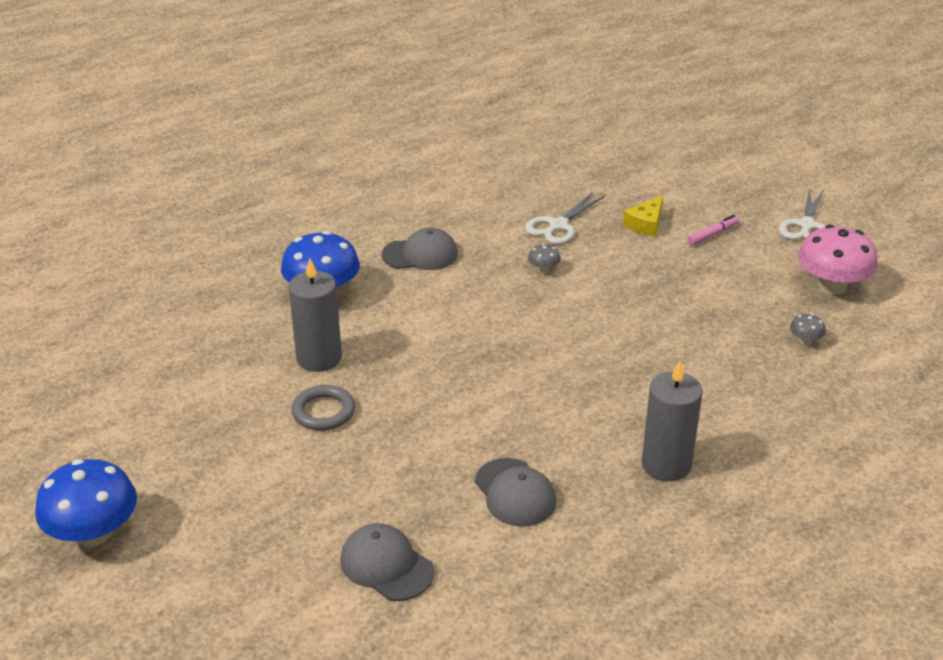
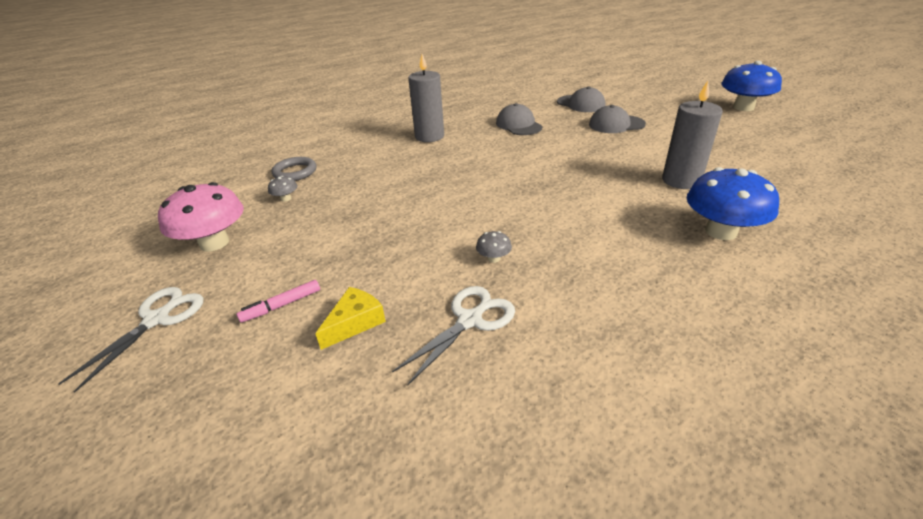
camera: 175 degrees left, 0 degrees up
(323, 411) = (653, 152): grey ring -> grey ring (295, 172)
(420, 254) = (638, 276): grey cap -> grey cap (616, 124)

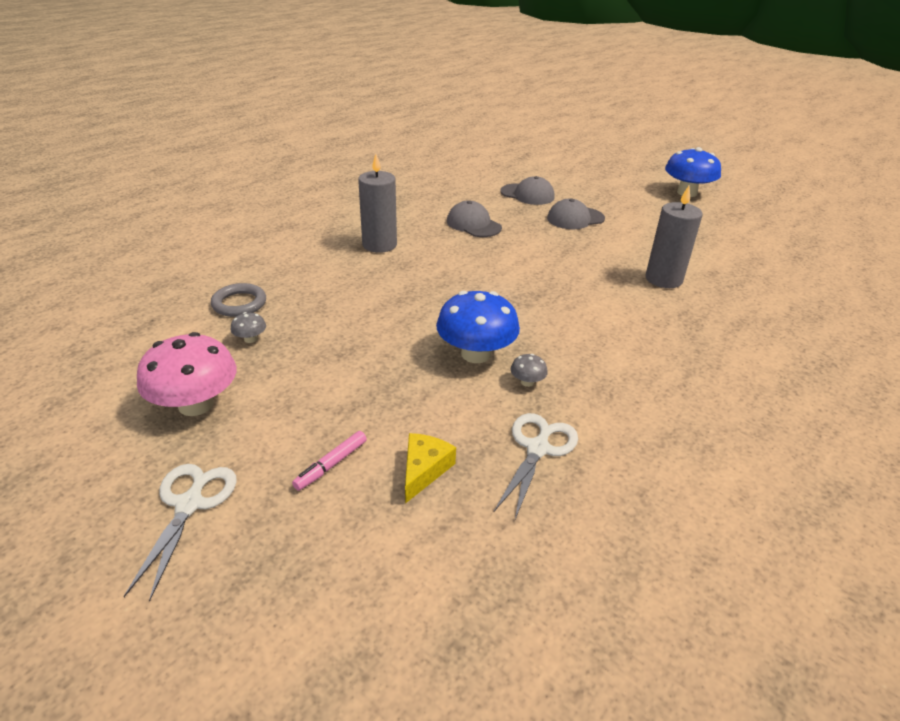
camera: 20 degrees left, 0 degrees up
(721, 231) = (718, 329): blue mushroom -> blue mushroom (476, 354)

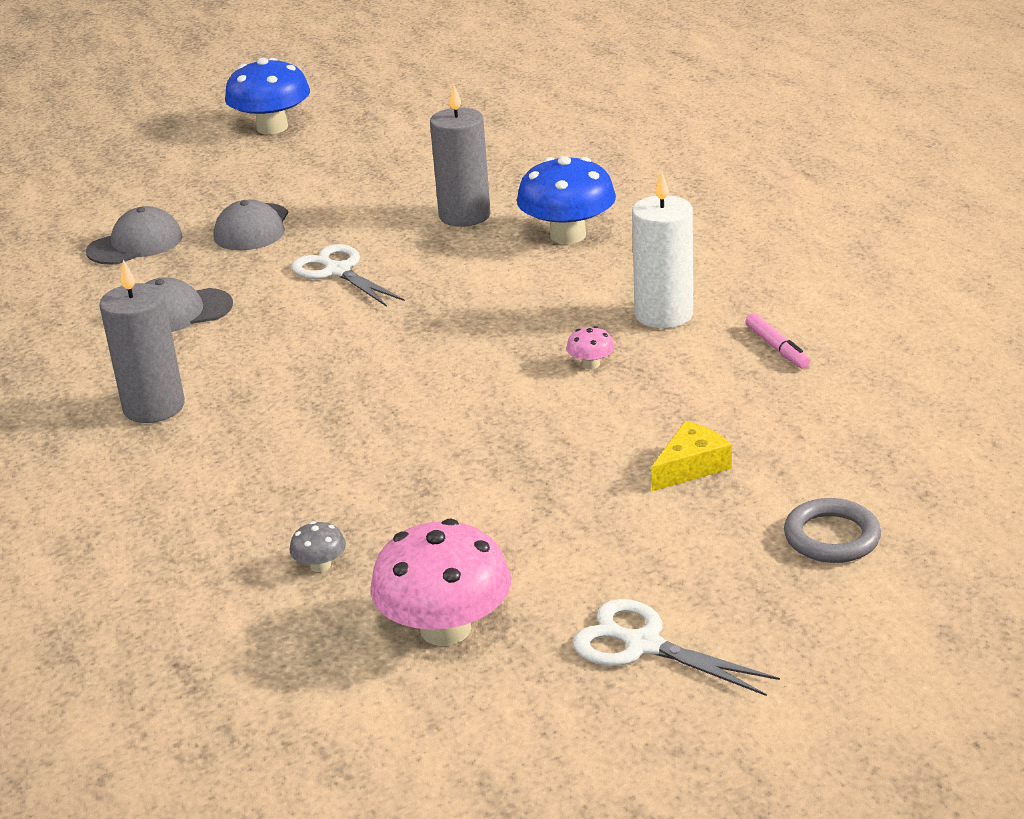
camera: 60 degrees left, 5 degrees down
(239, 303) = (208, 567): grey ring -> grey ring (831, 537)
(331, 465) = (641, 529): pink marker -> pink marker (777, 348)
(424, 470) = (691, 467): yellow cheese -> yellow cheese turned 90 degrees clockwise
(476, 354) = (509, 386): blue mushroom -> blue mushroom (568, 235)
(527, 382) = (591, 364): grey mushroom -> pink mushroom
(538, 448) = (705, 387): white scissors -> white scissors (337, 271)
(621, 399) = (664, 315): none -> white candle

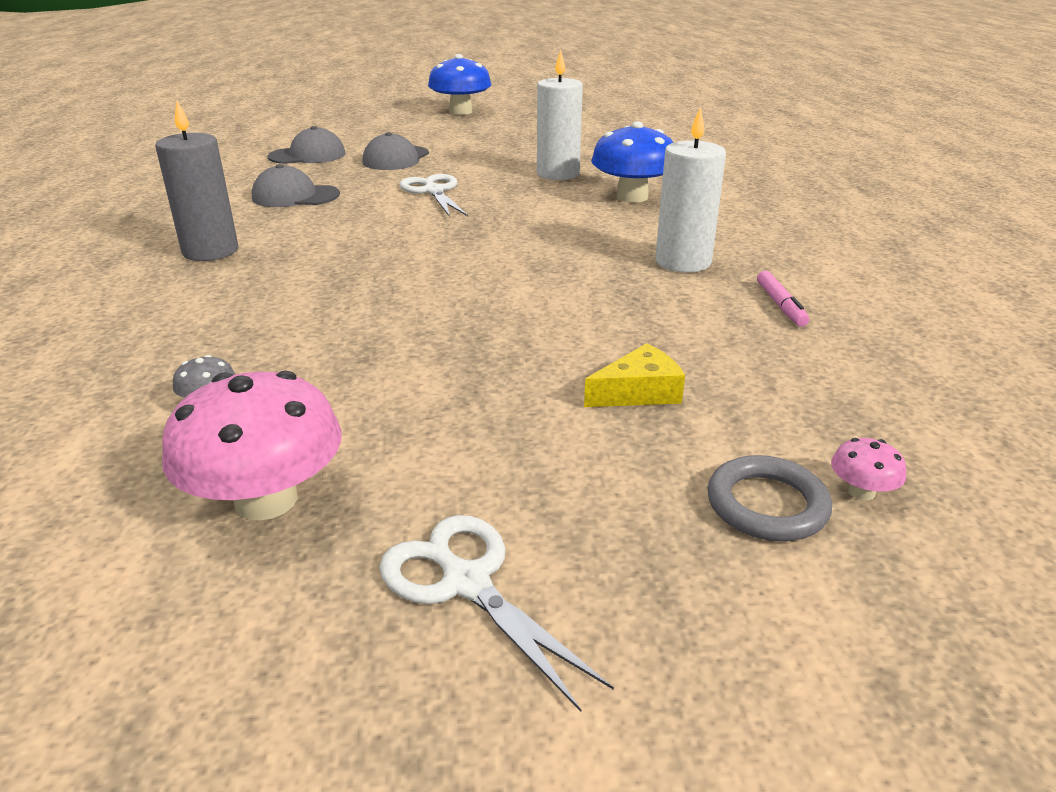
camera: 15 degrees right, 0 degrees up
(464, 215) = (558, 174): grey candle -> white candle
(591, 364) = (593, 286): pink mushroom -> pink mushroom (861, 491)

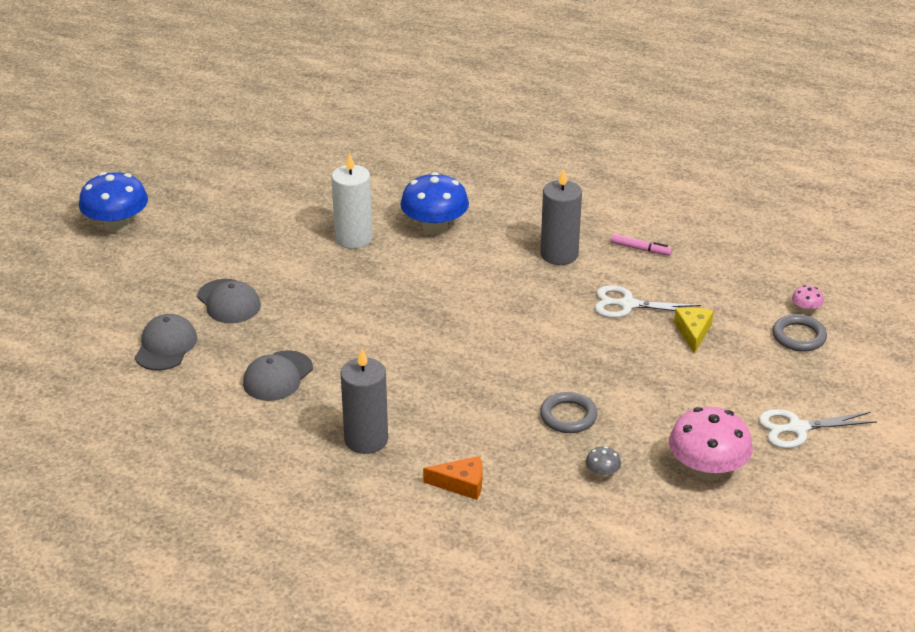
camera: 60 degrees left, 5 degrees up
(145, 315) = (461, 484): none -> orange cheese
(334, 347) = (568, 416): none -> grey ring
(433, 191) = (334, 307): white scissors -> white scissors (627, 305)
(683, 262) = (559, 254): white candle -> grey candle

